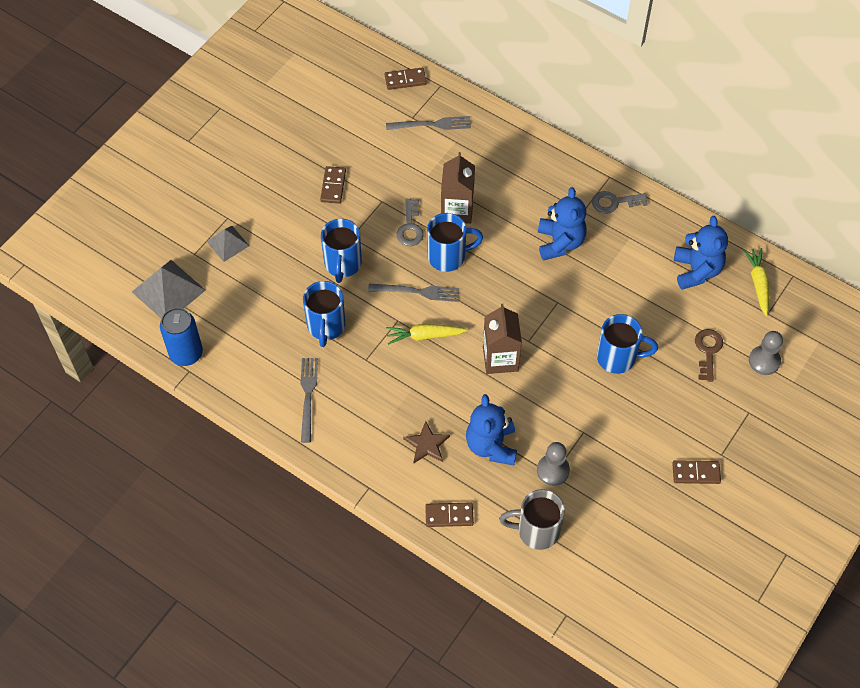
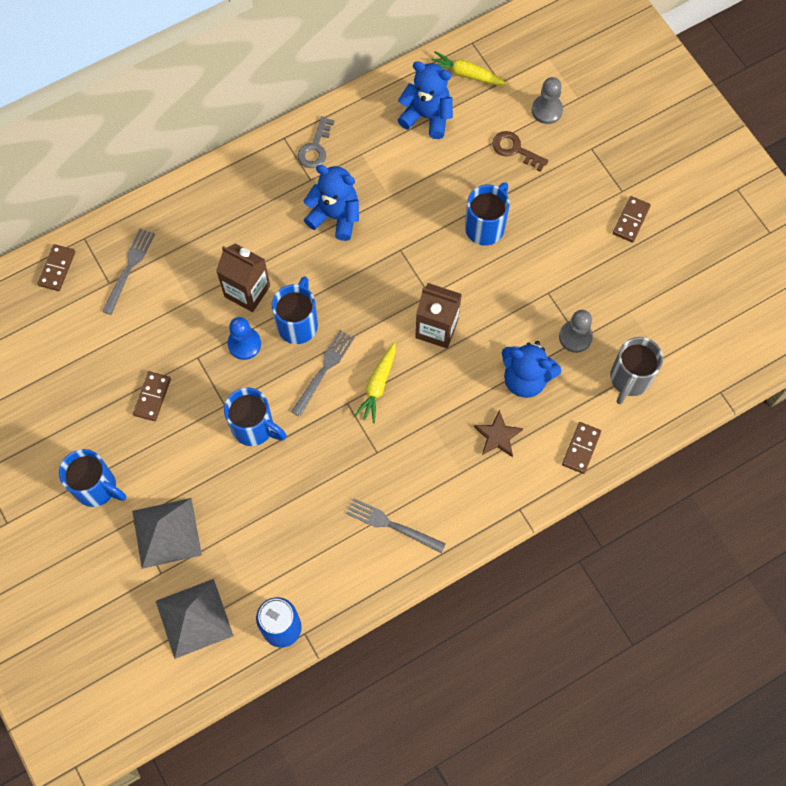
camera: 65 degrees left, 10 degrees up
(227, 243) = (166, 533): grey pyramid -> grey pyramid, size x1.66
(326, 326) = (320, 474): blue mug -> blue mug (97, 487)
(333, 186) = (152, 397): brown domino -> brown domino turned 75 degrees clockwise
(410, 227) = (244, 344): grey key -> blue pawn

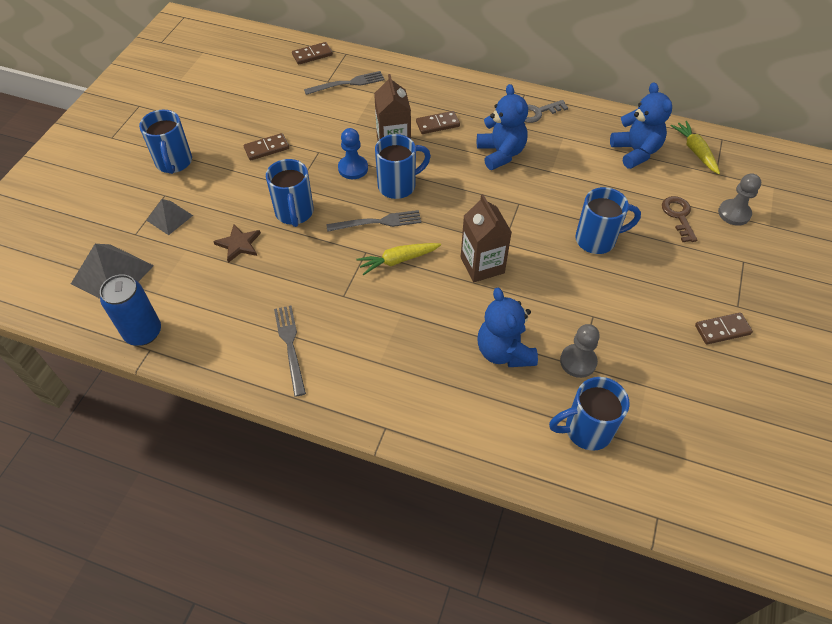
camera: 50 degrees right, 15 degrees down
(166, 533) = (169, 217): grey pyramid -> grey pyramid, size x0.60
(497, 436) = (435, 366): brown star -> brown star (239, 244)
(581, 448) = (485, 437): brown domino -> brown domino (437, 124)
(629, 379) = (586, 430): grey mug -> blue mug

